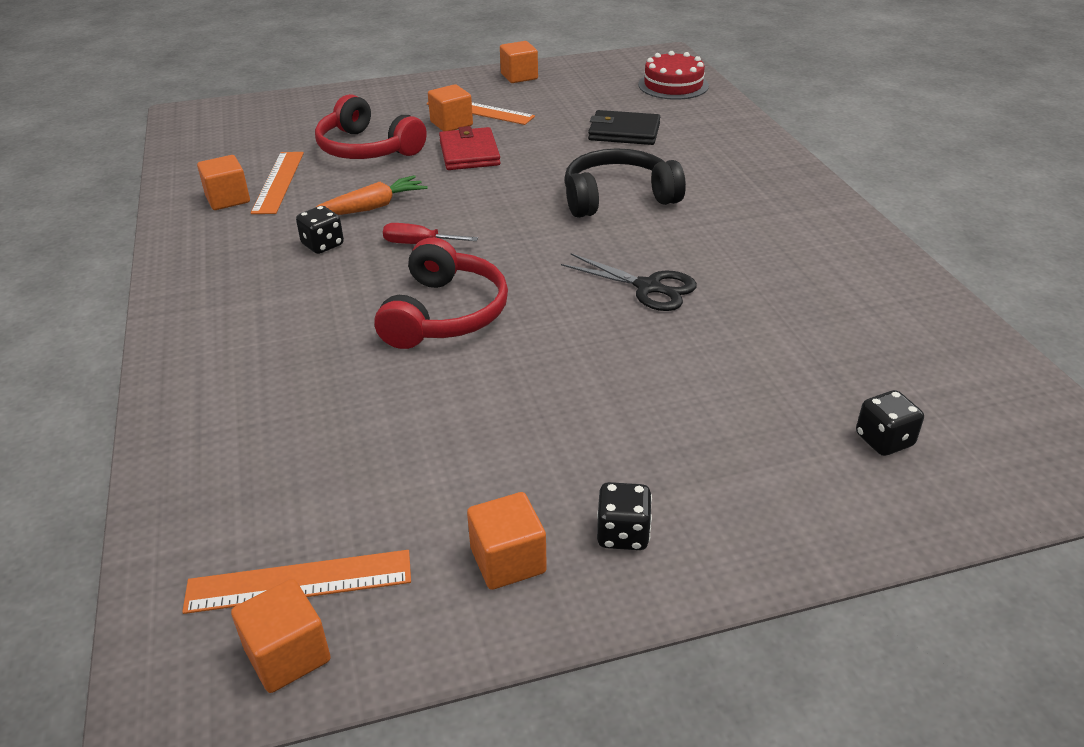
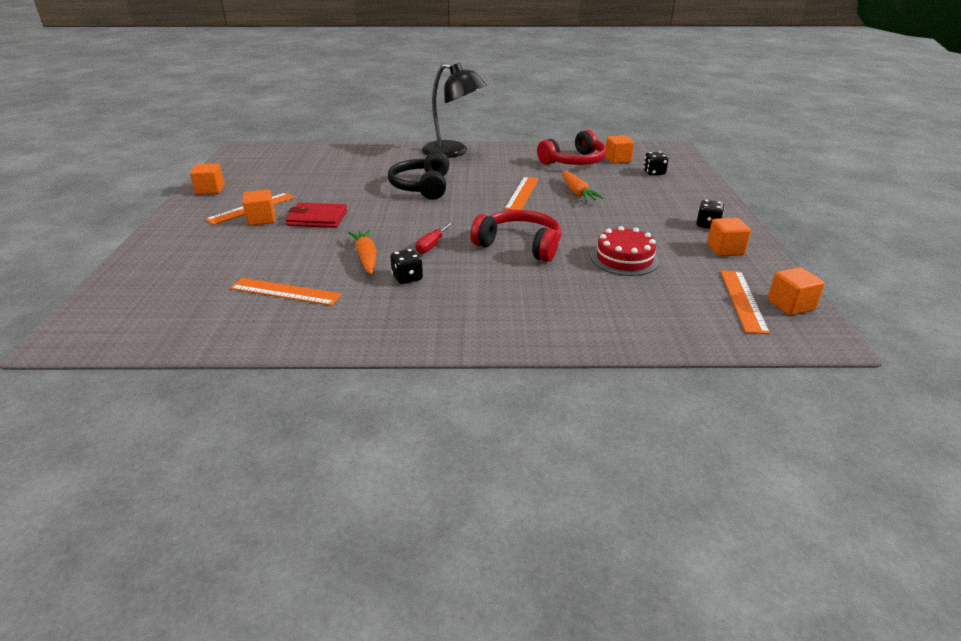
camera: 75 degrees left, 5 degrees down
(228, 199) = (294, 316): orange cube -> orange cube (617, 159)
(367, 149) = (266, 252): red headphones -> red headphones (574, 161)
(624, 132) = (340, 174): black wallet -> none
(648, 287) = (522, 193): black scissors -> orange ruler
(673, 85) = (291, 153): red cake -> red cake (624, 259)
(692, 345) = (577, 192): none -> orange carrot
(789, 194) = (453, 152): none -> black lamp

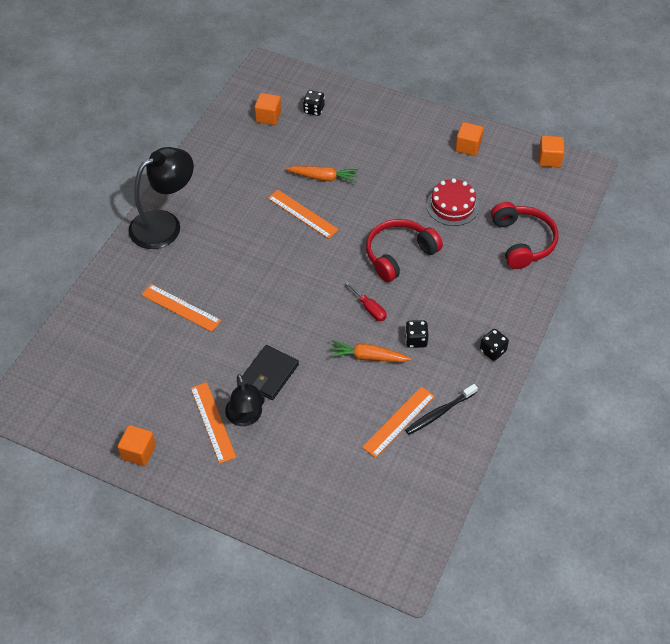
camera: 65 degrees left, 20 degrees up
(261, 219) = (246, 417): orange cube -> black lamp
(308, 314) = (439, 413): none -> black toothbrush
(317, 218) = (269, 374): red wallet -> black wallet
(422, 187) = (242, 278): black headphones -> none
(574, 161) = (253, 147): red headphones -> red headphones (522, 241)
(707, 225) = (427, 134): black dice -> black dice (492, 351)
(743, 300) = (533, 177): orange ruler -> orange ruler (181, 308)

